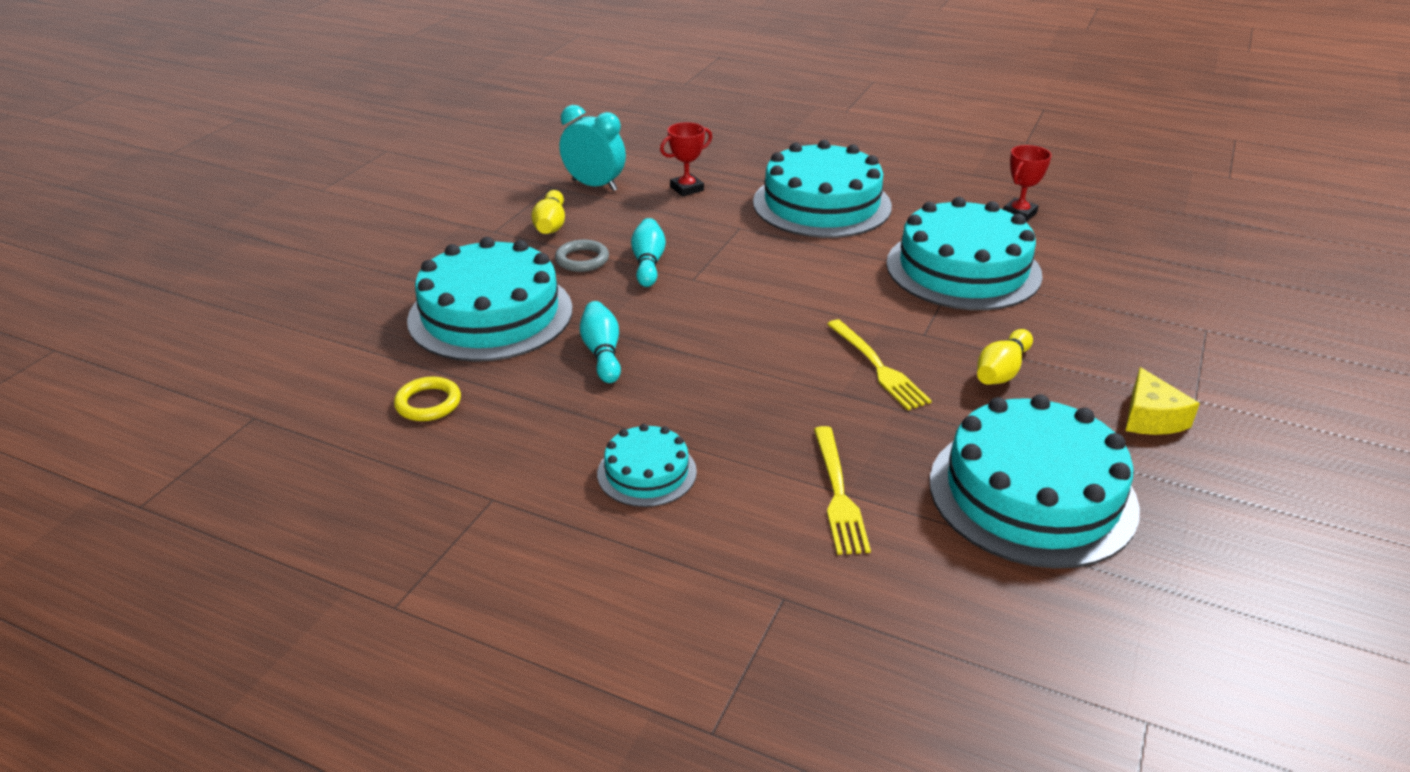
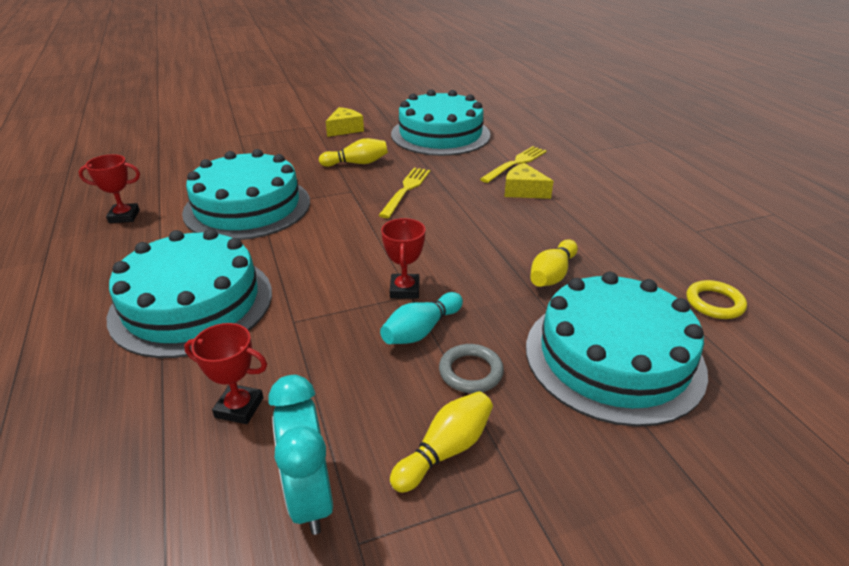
camera: 135 degrees left, 0 degrees up
(602, 353) = (552, 274): turquoise bowling pin -> yellow bowling pin
(647, 472) = (596, 205): turquoise cake -> none
(703, 280) = (404, 290): none -> red trophy
(758, 445) = (523, 191): none -> yellow cheese

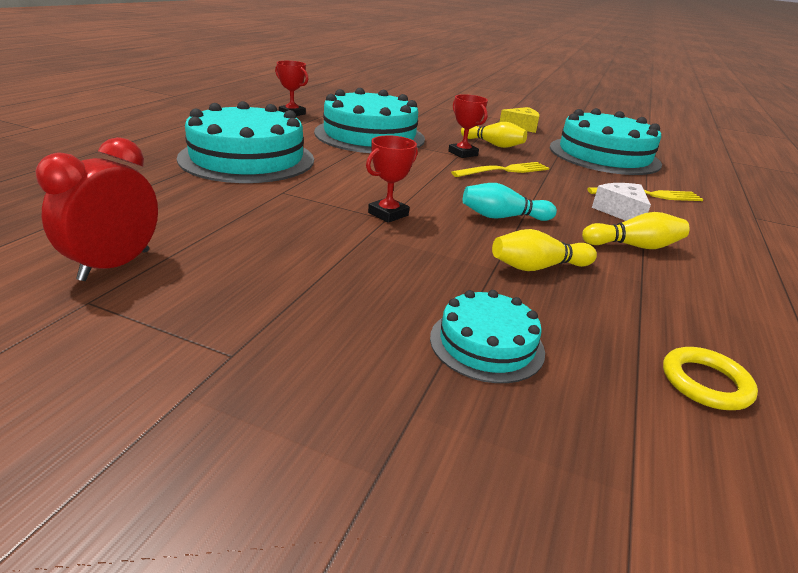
camera: 40 degrees right, 5 degrees down
(239, 407) = (172, 209): red trophy -> red trophy (463, 153)
(310, 497) = (115, 265): turquoise clock -> red clock
(421, 330) = (353, 238): turquoise bowling pin -> turquoise bowling pin (503, 217)
(445, 450) = (230, 300): yellow bowling pin -> yellow bowling pin (633, 246)
(470, 372) = (340, 277): grey ring -> none
(523, 191) = (621, 212): yellow cheese -> white cheese
(613, 357) = (486, 344): turquoise cake -> turquoise cake, size x0.50

